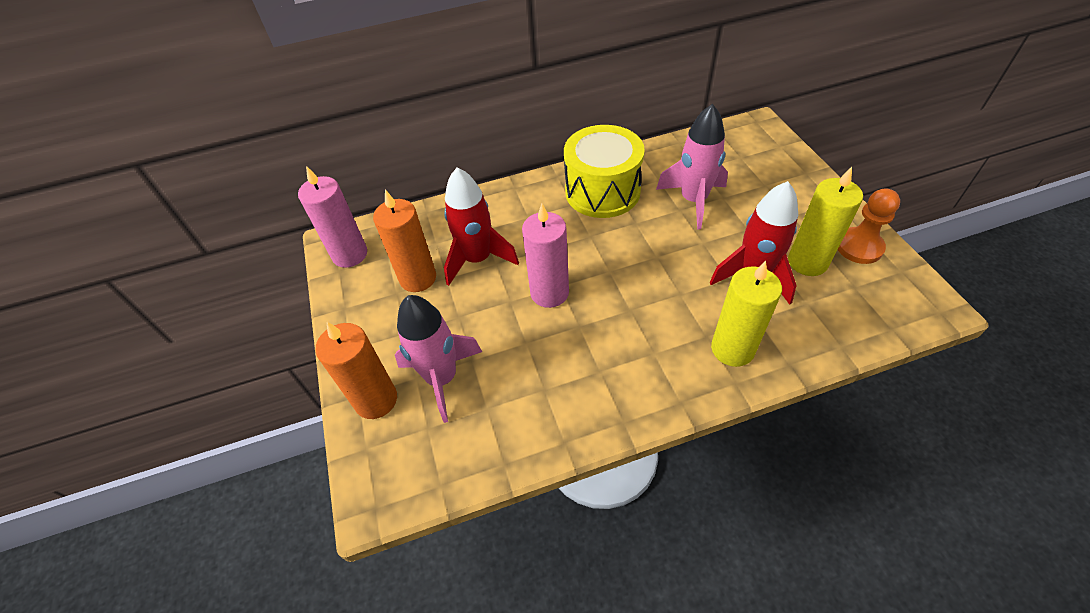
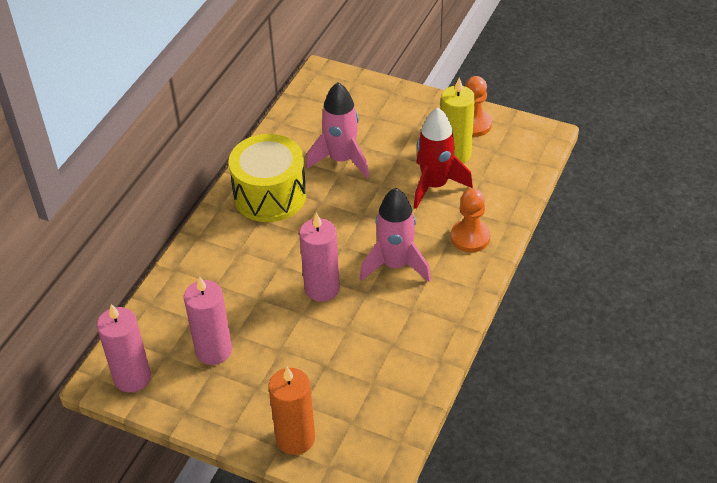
camera: 50 degrees left, 5 degrees down
(418, 278) = (214, 350): orange candle -> pink candle
(442, 378) = (321, 391): pink rocket -> pink rocket (395, 265)
(478, 259) = (241, 305): red rocket -> none
(732, 349) = (470, 237): yellow candle -> orange pawn

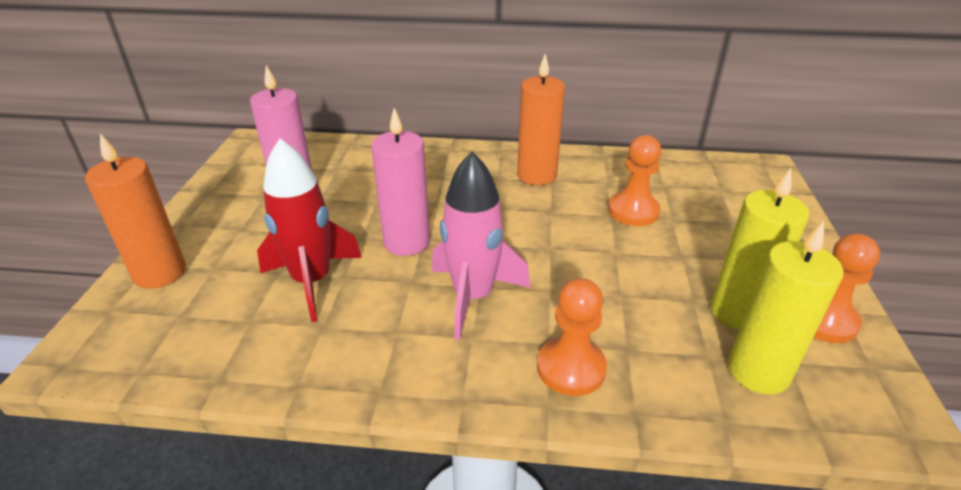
camera: 70 degrees right, 10 degrees down
(132, 377) = (254, 155): pink candle -> none
(270, 195) = (537, 175): yellow drum -> orange candle
(341, 160) = (633, 211): pink rocket -> orange pawn
(435, 185) = (653, 304): red rocket -> red rocket (312, 281)
(498, 166) = (758, 371): none -> yellow candle

